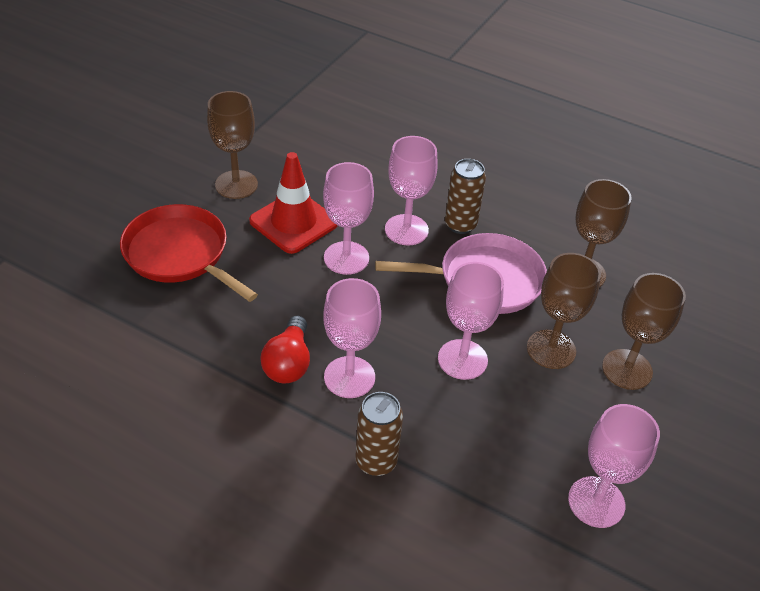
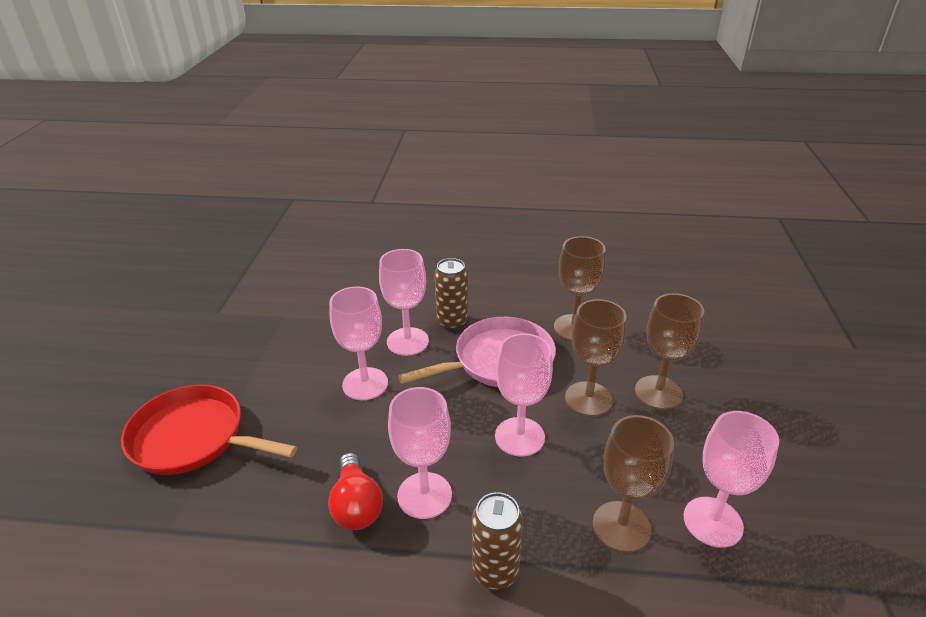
camera: 20 degrees left, 10 degrees down
(236, 184) = (227, 353): brown goblet -> brown goblet (621, 526)
(293, 222) = (299, 369): red traffic cone -> none

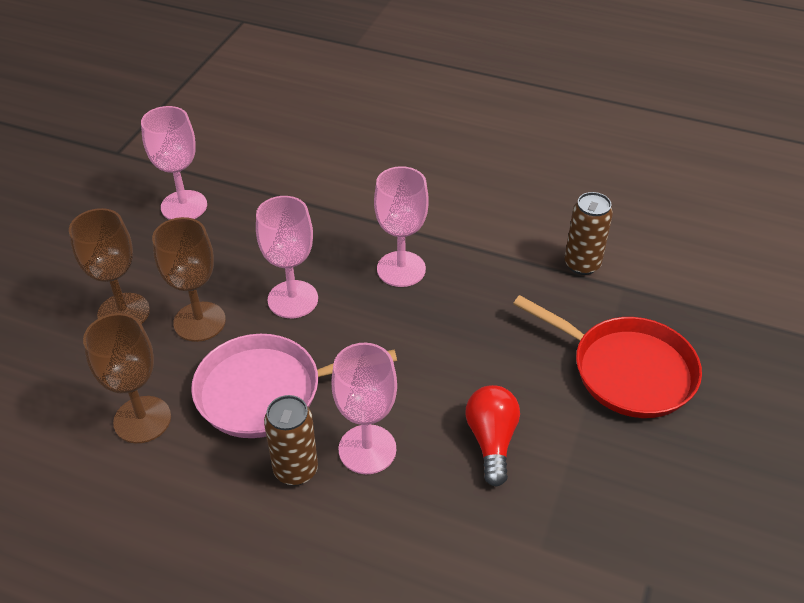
camera: 165 degrees left, 10 degrees up
(356, 505) = (461, 273): red light bulb -> red light bulb (491, 440)
(365, 384) = (434, 395): pink goblet -> none
(495, 572) = (365, 210): brown can -> brown can (582, 264)
(621, 526) = (254, 217): brown goblet -> none

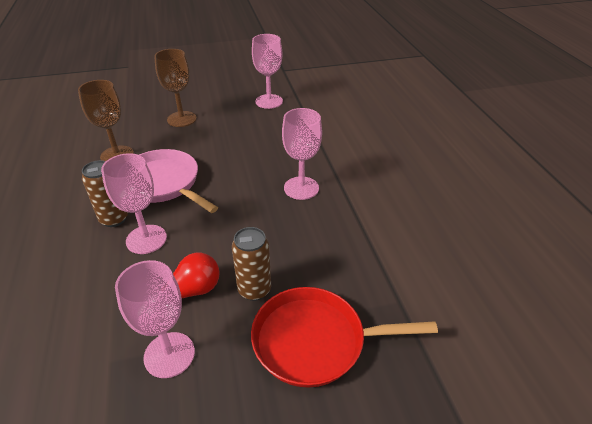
camera: 55 degrees right, 5 degrees down
(199, 322) = (195, 141): brown goblet -> none
(293, 299) = (238, 162): pink goblet -> pink goblet (169, 354)
(582, 264) = (397, 267): brown can -> brown can (254, 290)
(627, 370) = (314, 341): red pan -> red pan turned 90 degrees clockwise

